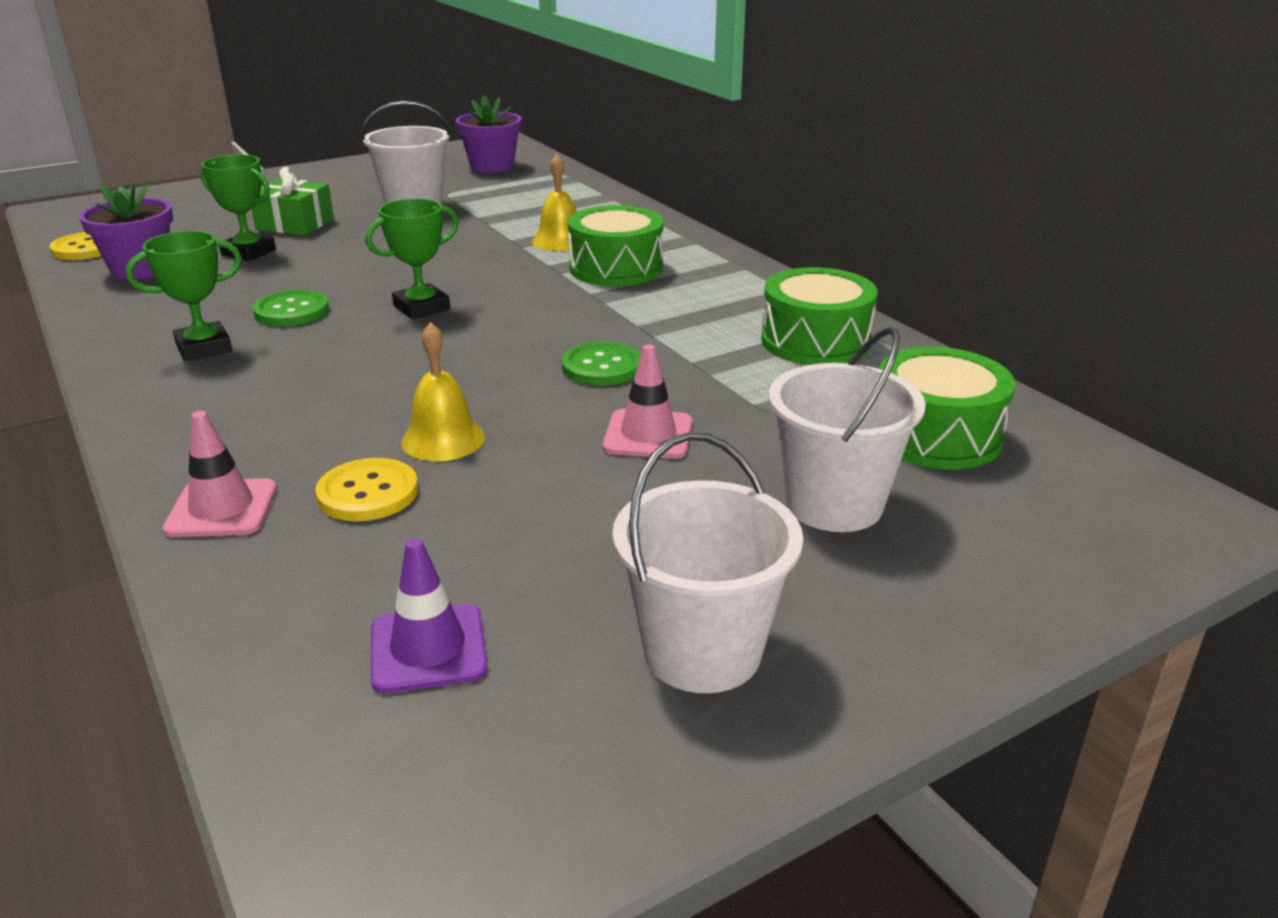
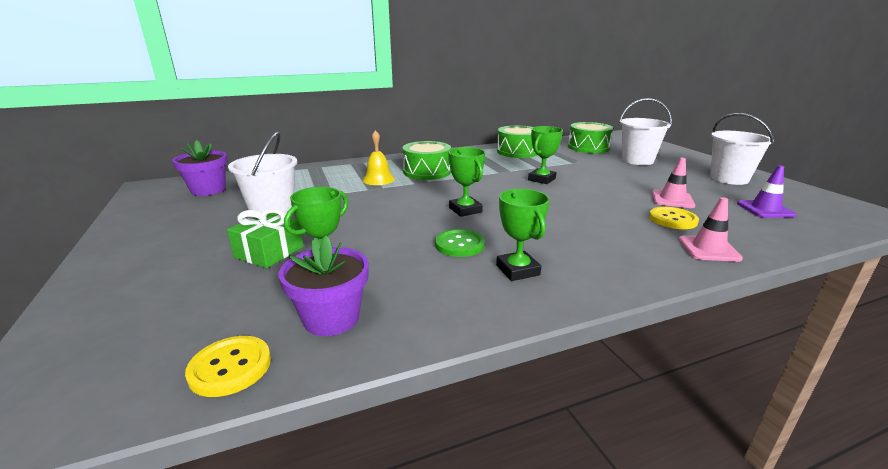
camera: 80 degrees left, 5 degrees down
(443, 439) = (618, 206): yellow bell -> none
(602, 367) = (541, 179): green button -> green trophy
(648, 435) = (601, 176): pink traffic cone -> pink traffic cone (672, 199)

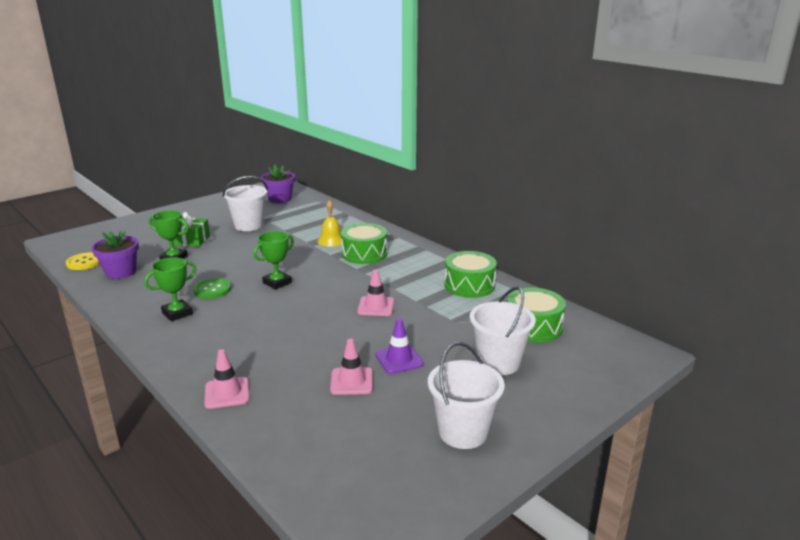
camera: 70 degrees right, 0 degrees up
(541, 179) = (376, 306): green trophy -> pink traffic cone
(672, 219) = (292, 378): yellow button -> none
(765, 209) = (348, 444): purple traffic cone -> purple traffic cone (399, 359)

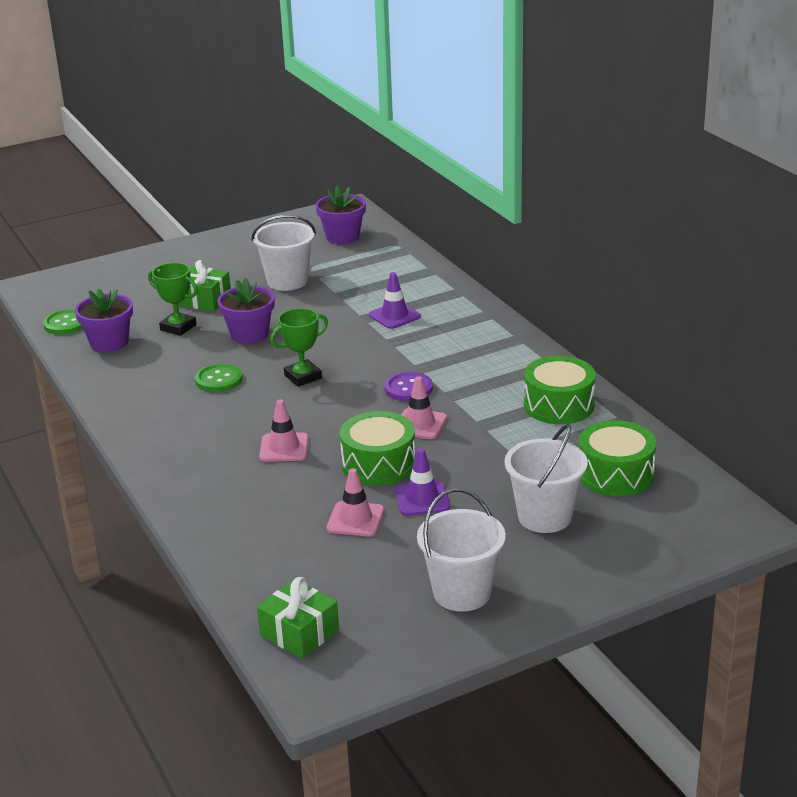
camera: 15 degrees right, 5 degrees up
(84, 262) = (66, 324): yellow button -> green button
(177, 313) = (170, 409): green trophy -> none
(227, 393) = (210, 516): pink traffic cone -> pink traffic cone (284, 448)
(229, 259) = (249, 334): none -> purple flower pot
(331, 240) = (394, 316): yellow bell -> purple traffic cone
(335, 489) = (299, 632): none -> green gift
(358, 284) = (408, 388): none -> purple button
(364, 254) = (433, 342): green drum -> green drum (378, 463)

